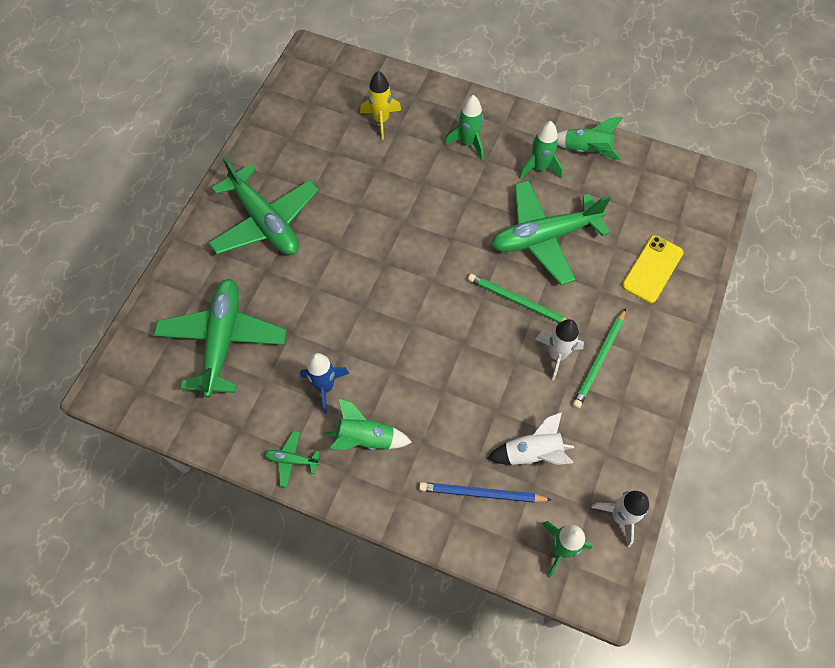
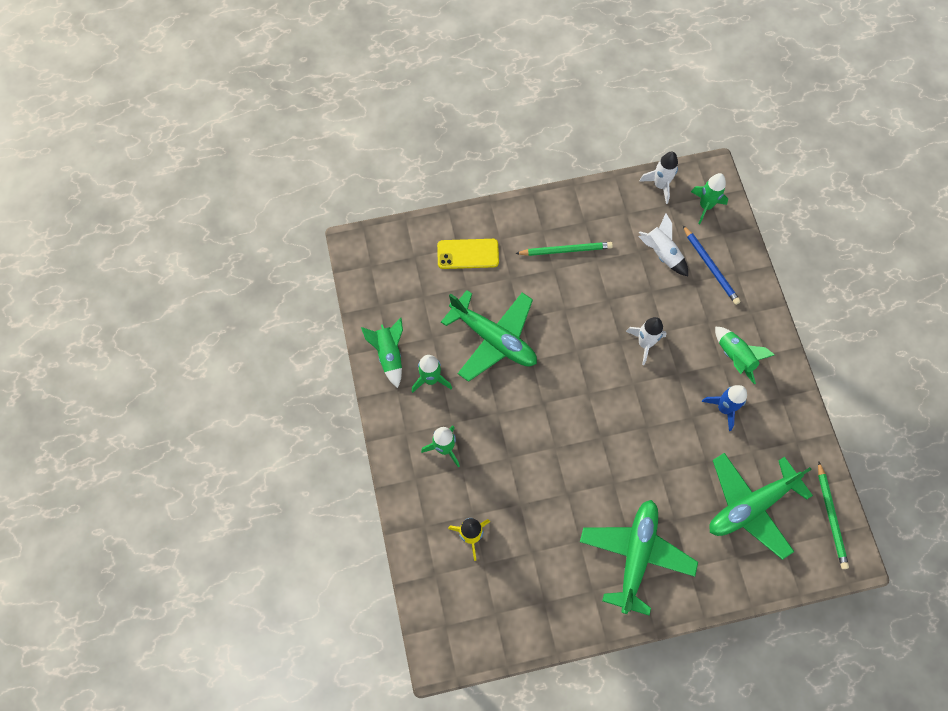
camera: 125 degrees left, 5 degrees up
(292, 460) = (787, 392): green plane -> none
(518, 302) = (561, 324): green pencil -> green pencil (831, 517)
(557, 355) = (582, 277): white rocket -> white rocket (644, 344)

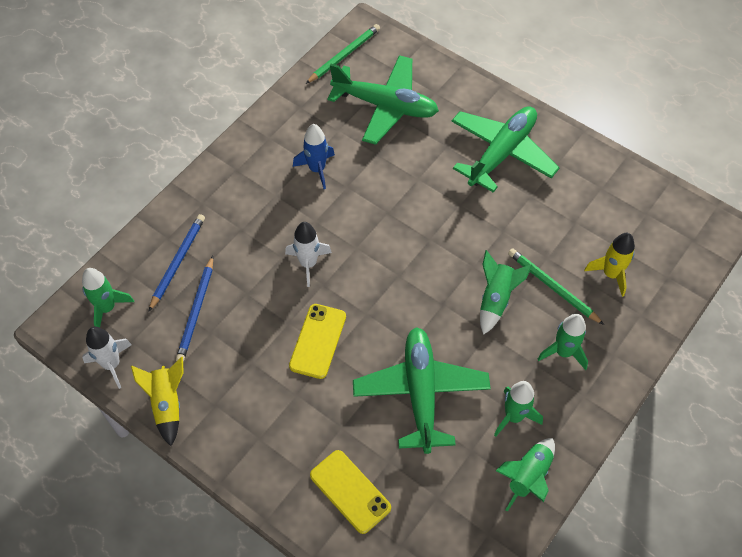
camera: 130 degrees left, 10 degrees down
(565, 250) = (264, 399): green pencil -> green pencil (552, 287)
(580, 307) = (318, 341): none -> yellow phone
(607, 198) = (167, 404): none -> yellow rocket
(636, 555) = (501, 153): green plane -> green plane turned 150 degrees clockwise
(661, 253) = (196, 311): white rocket -> blue pencil
(735, 357) = (259, 189): green rocket -> green rocket (496, 299)

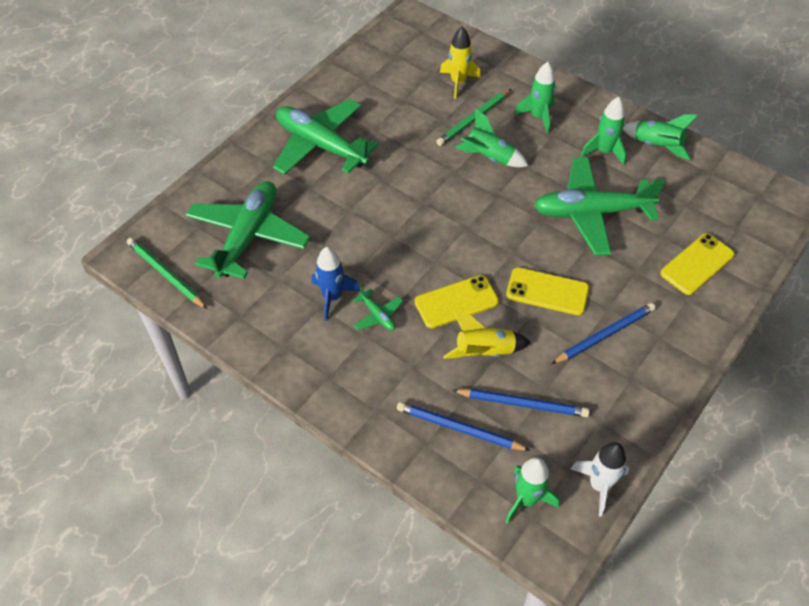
camera: 90 degrees left, 5 degrees down
(167, 404) = (637, 423): yellow rocket -> yellow rocket (484, 352)
(265, 387) = (604, 335): none -> blue pencil
(296, 203) = (377, 315): none -> green plane
(308, 264) = (456, 302): white rocket -> yellow phone

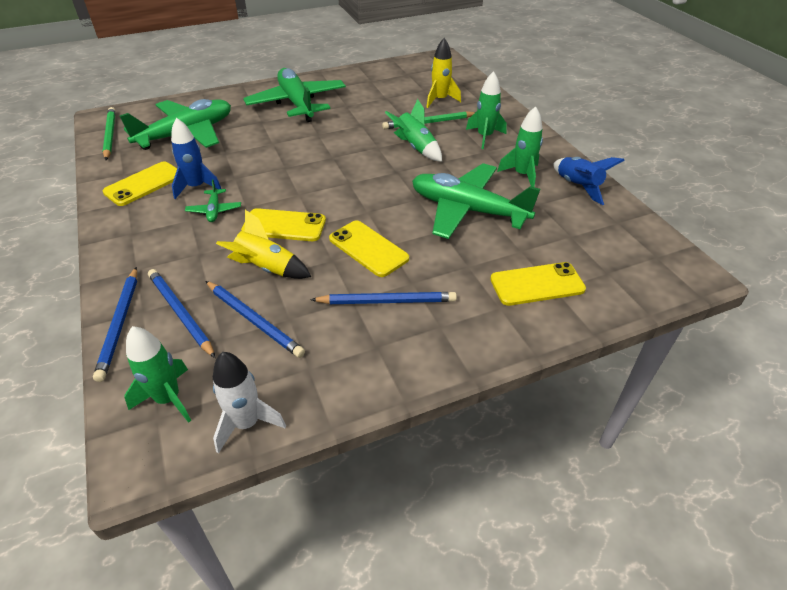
camera: 30 degrees right, 10 degrees down
(276, 318) = (144, 184): none -> yellow phone
(421, 464) = (120, 324): none -> blue pencil
(656, 146) = (578, 186): green rocket -> blue rocket

